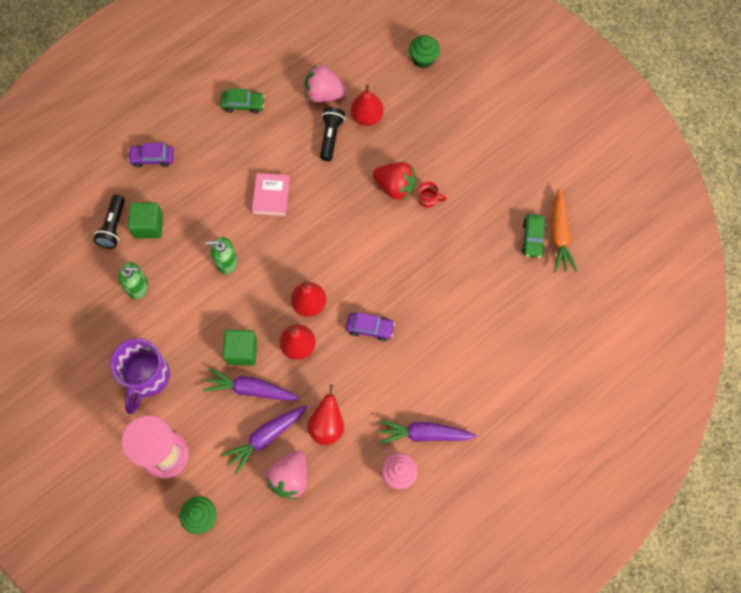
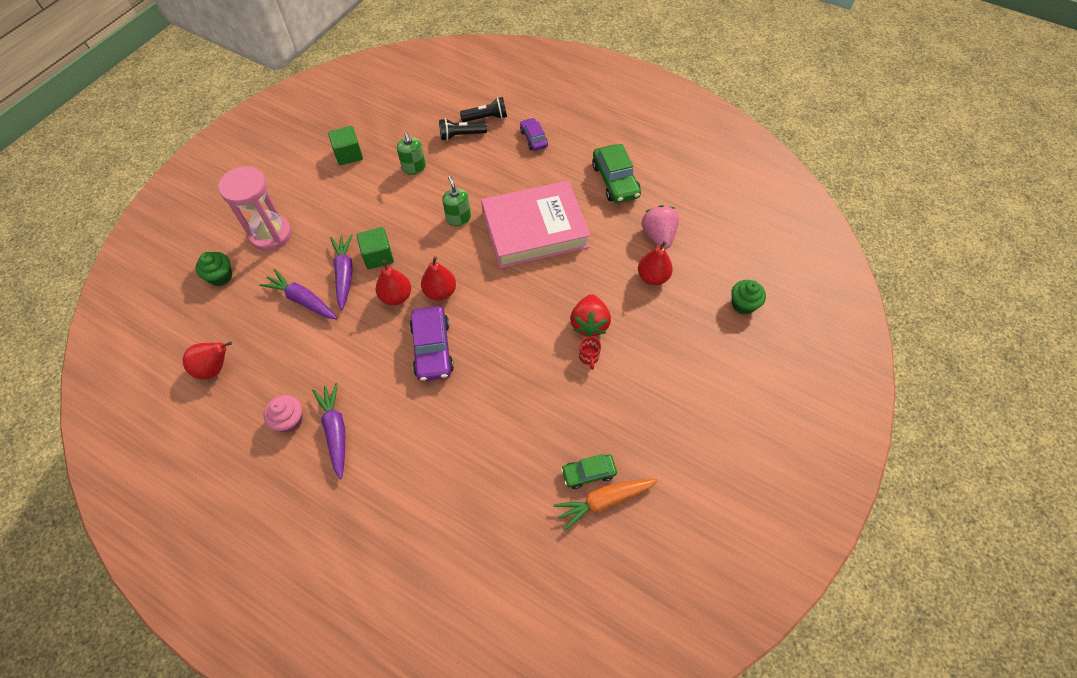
camera: 70 degrees right, 10 degrees down
(147, 378) = (335, 200): purple mug -> none
(148, 226) = (471, 156): green cube -> green cube (348, 154)
(243, 104) = (615, 181): green car -> green car, size x1.66
(271, 196) = (535, 229): pink book -> pink book, size x2.28
(290, 478) = (268, 330): pink strawberry -> none
(327, 426) = (324, 344): red pear -> red pear (215, 368)
(331, 137) = (616, 255): black flashlight -> black flashlight (486, 118)
(370, 328) = (432, 349): purple car -> purple car, size x1.66

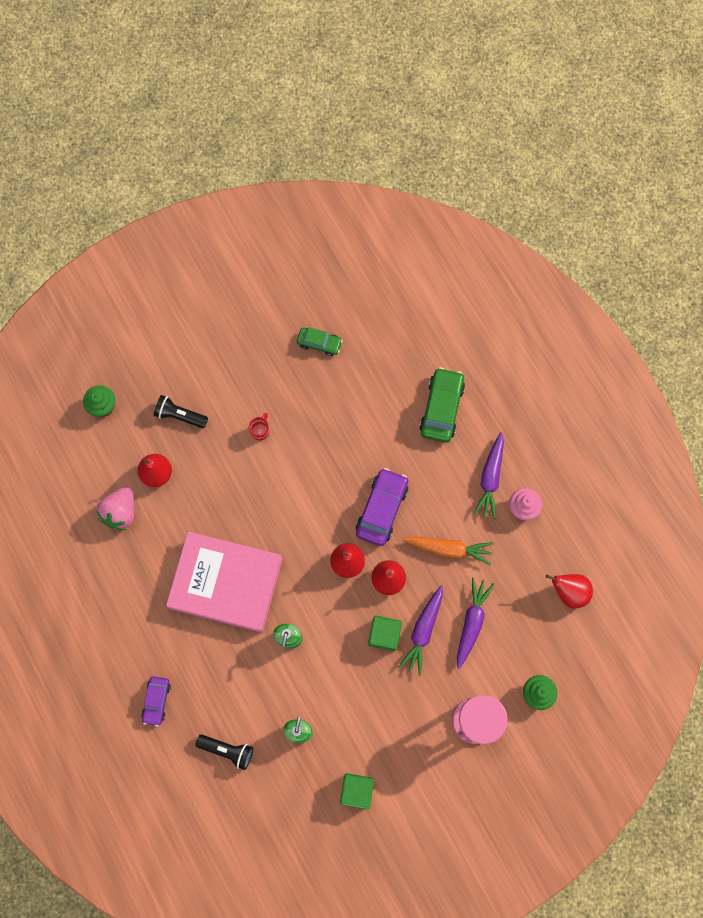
camera: 150 degrees left, 15 degrees up
(302, 300) = (471, 622): purple carrot -> purple carrot turned 135 degrees counterclockwise
(486, 118) = (187, 761): black flashlight -> black flashlight (180, 415)
(589, 324) = (240, 460): red strawberry -> none
(604, 501) = (321, 319): orange carrot -> orange carrot (449, 549)
(615, 181) = (114, 597): green car -> green car (441, 408)

